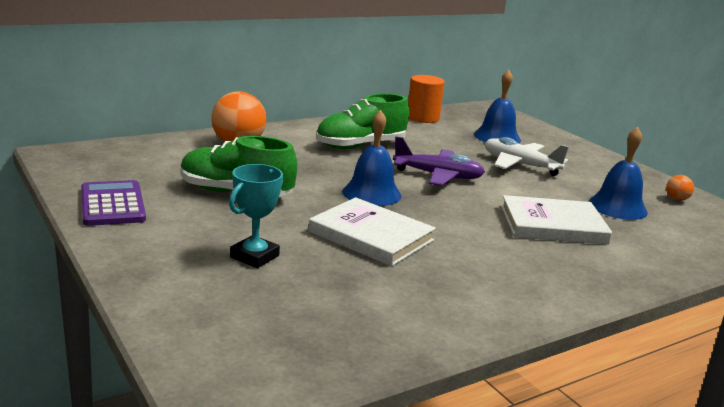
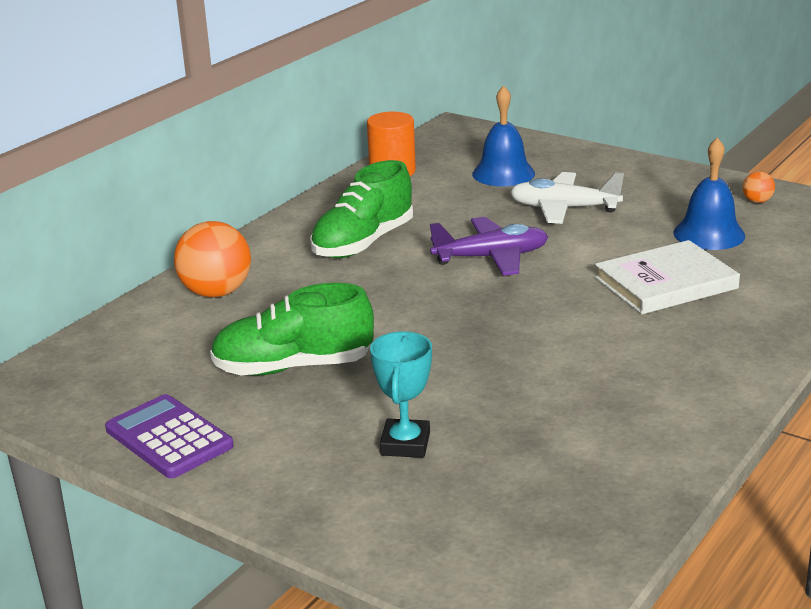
camera: 20 degrees left, 5 degrees up
(371, 193) = (444, 310): blue bell -> none
(371, 236) = (499, 369): white book -> none

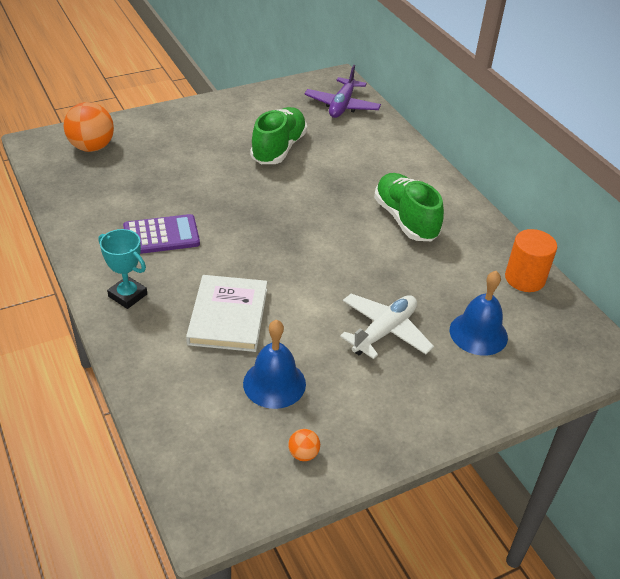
camera: 115 degrees right, 15 degrees up
(169, 438) = (253, 103): purple calculator -> purple calculator (161, 235)
(216, 292) = (385, 151): orange ball -> orange ball (92, 147)
(405, 444) = (178, 154): turquoise trophy -> turquoise trophy (127, 295)
(491, 257) = (336, 261): purple plane -> purple plane (342, 106)

